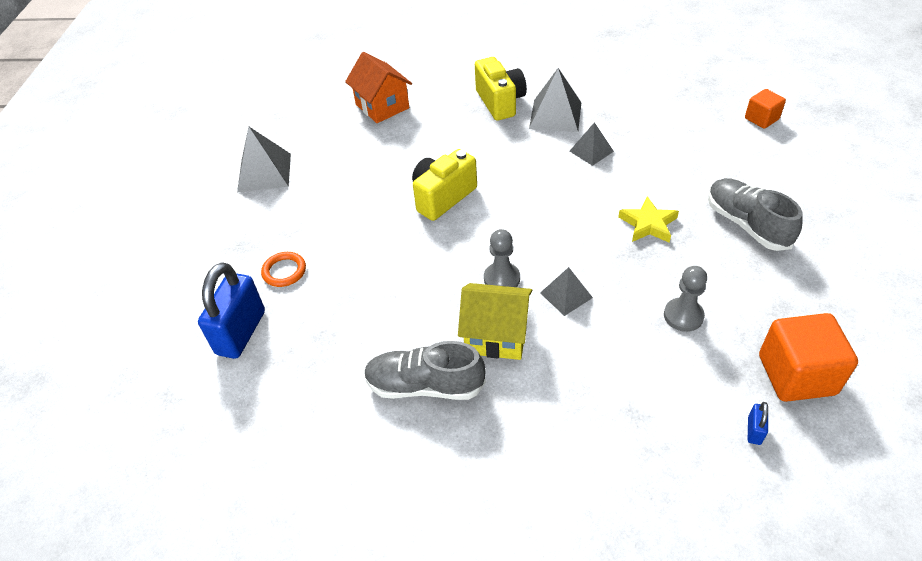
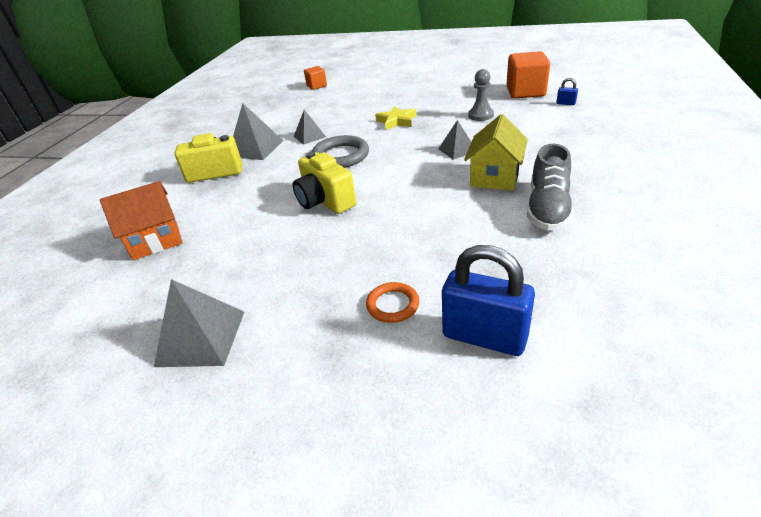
camera: 80 degrees left, 10 degrees down
(502, 279) = (435, 174): grey pawn -> none
(542, 189) = (340, 156): none -> grey ring
(747, 224) = (408, 95): grey shoe -> none

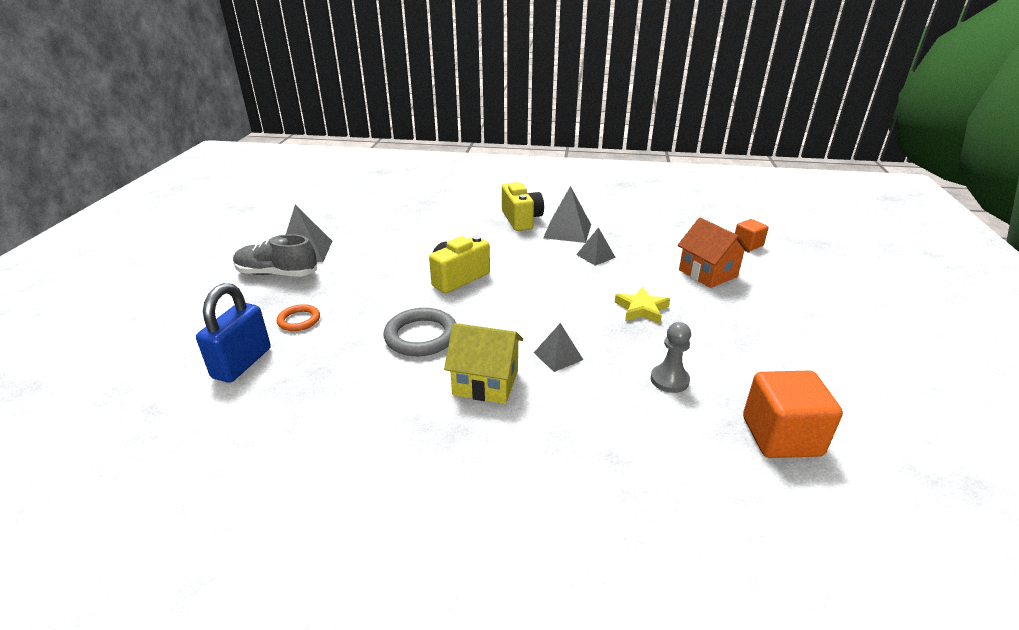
camera: 80 degrees right, 5 degrees down
(155, 240) = (420, 216): orange house -> orange house (707, 273)
(340, 156) = (547, 278): grey ring -> grey ring (421, 336)
(547, 208) = (407, 418): grey shoe -> grey shoe (277, 274)
(565, 103) = (737, 482): blue padlock -> none

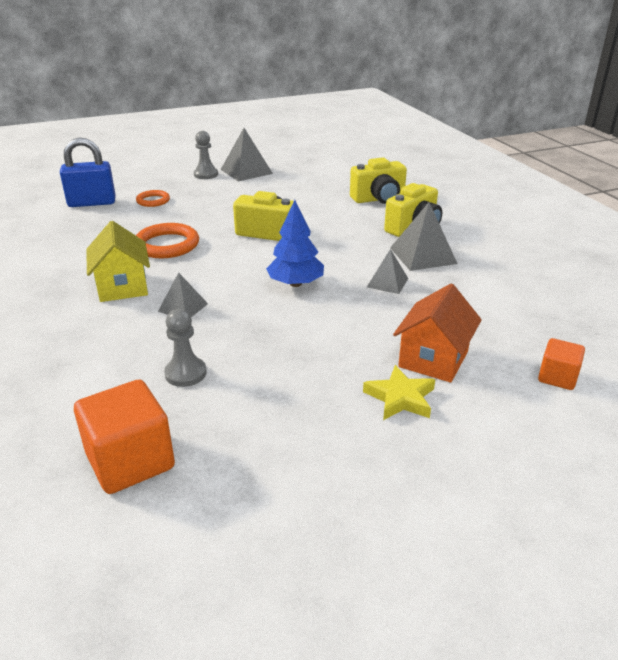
camera: 60 degrees right, 0 degrees up
(277, 274) = (206, 174): grey shoe -> grey pawn
(421, 336) = (167, 245): grey ring -> orange ring
(454, 215) = (378, 199): none -> yellow camera
(564, 291) = (296, 283): none -> blue tree
(641, 309) = (304, 332): yellow star -> yellow star (400, 398)

